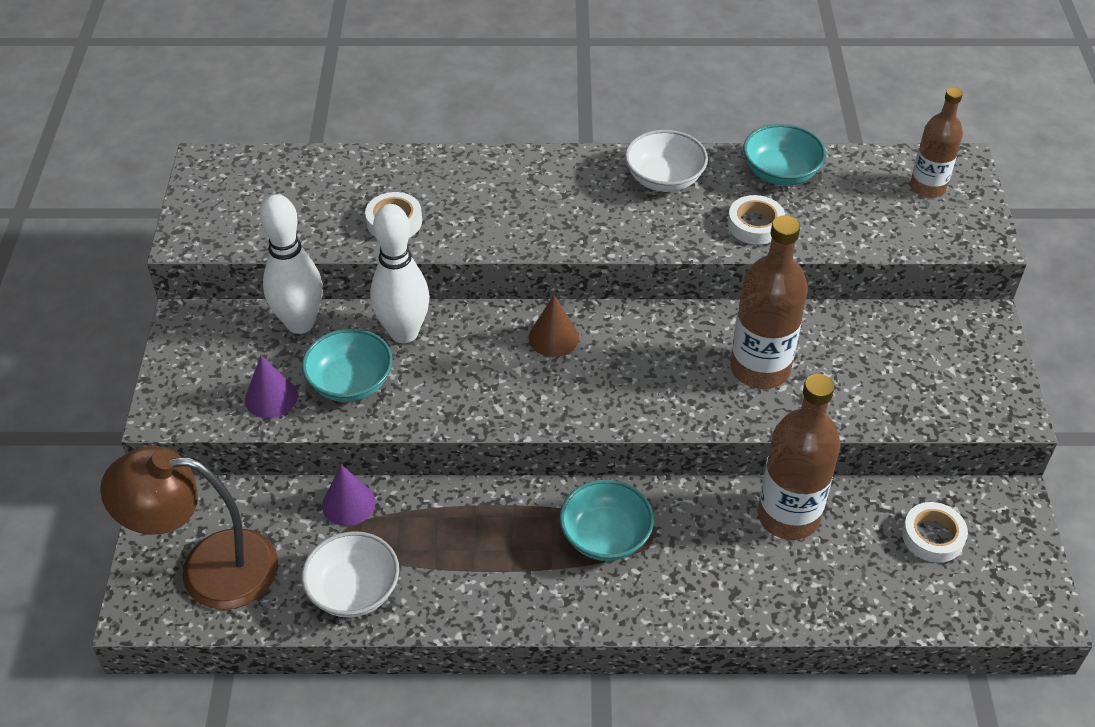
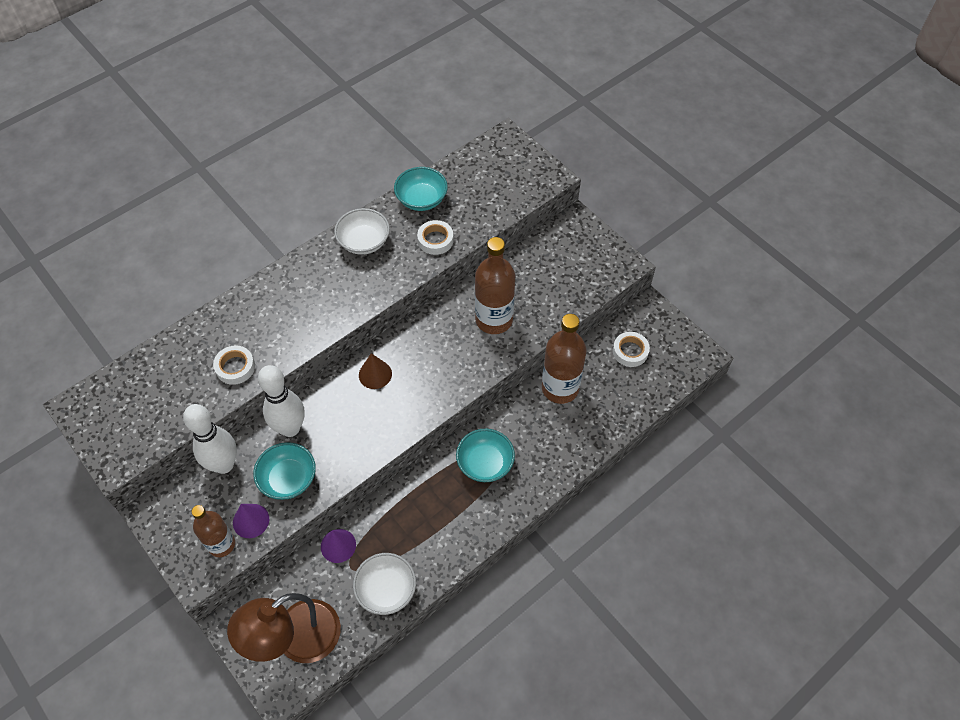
camera: 40 degrees left, 10 degrees up
(927, 187) = (501, 163): brown bottle -> brown bottle (221, 544)

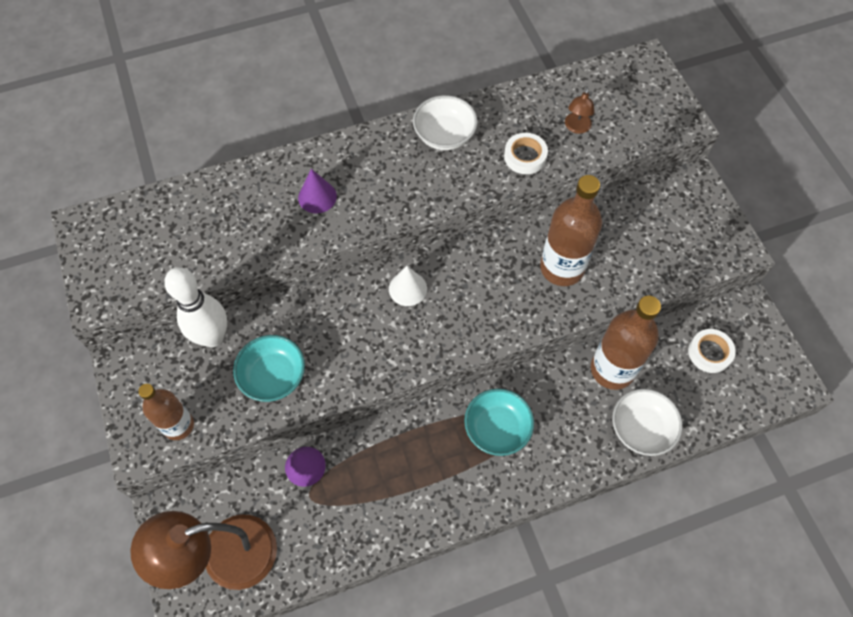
camera: 20 degrees right, 5 degrees up
(235, 367) = (257, 234): white tape -> none
(251, 520) = (218, 410): purple cone -> purple cone (317, 197)
(290, 428) = (296, 320): white bowling pin -> none
(375, 374) = (407, 288): brown cone -> white cone
(386, 590) = (338, 536): white bowl -> white bowl (641, 429)
(421, 199) = (525, 105): turquoise bowl -> none
(468, 206) = (576, 128): none -> brown lamp

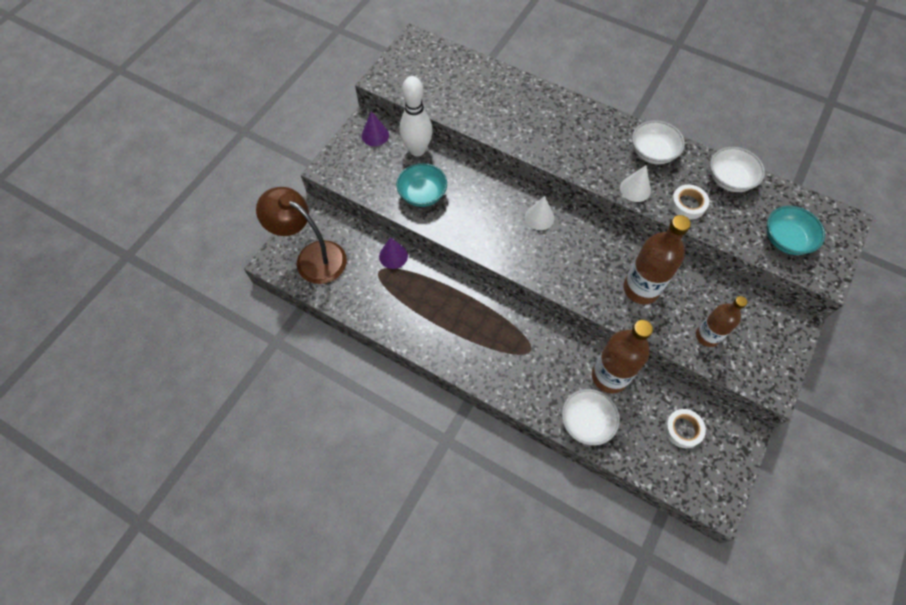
camera: 50 degrees right, 0 degrees up
(178, 425) = (356, 174): brown bottle -> brown bottle (707, 336)
(317, 197) = (541, 123): purple cone -> purple cone (375, 135)
(469, 183) = (635, 189): none -> white cone
(497, 428) = (506, 337): turquoise bowl -> turquoise bowl (786, 239)
(530, 103) = (729, 179): none -> white bowl
(576, 128) = (743, 217): brown lamp -> none

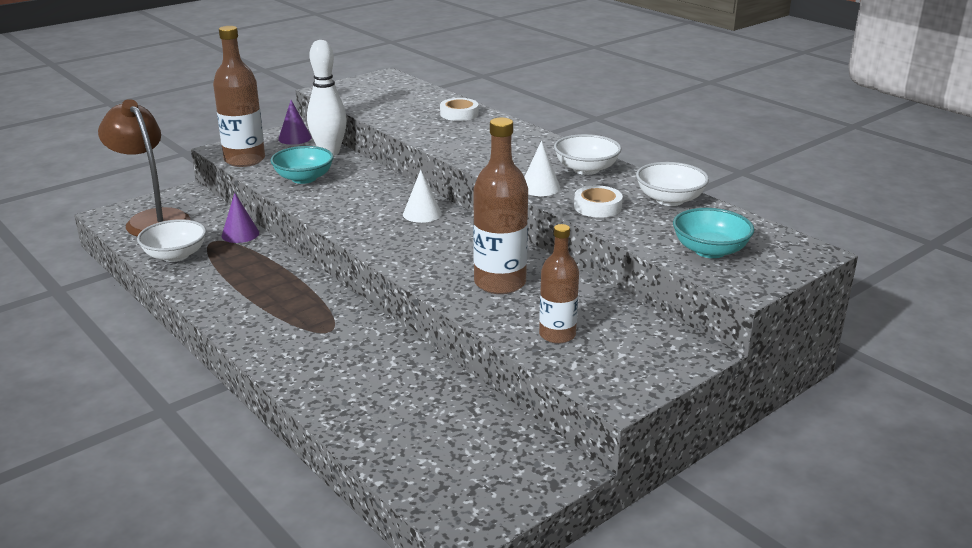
camera: 20 degrees right, 35 degrees down
(586, 422) = (344, 403): white bowl -> white bowl (175, 255)
(609, 376) = (412, 373): brown bottle -> brown bottle (244, 160)
(683, 429) = (474, 442): white tape -> white tape (459, 114)

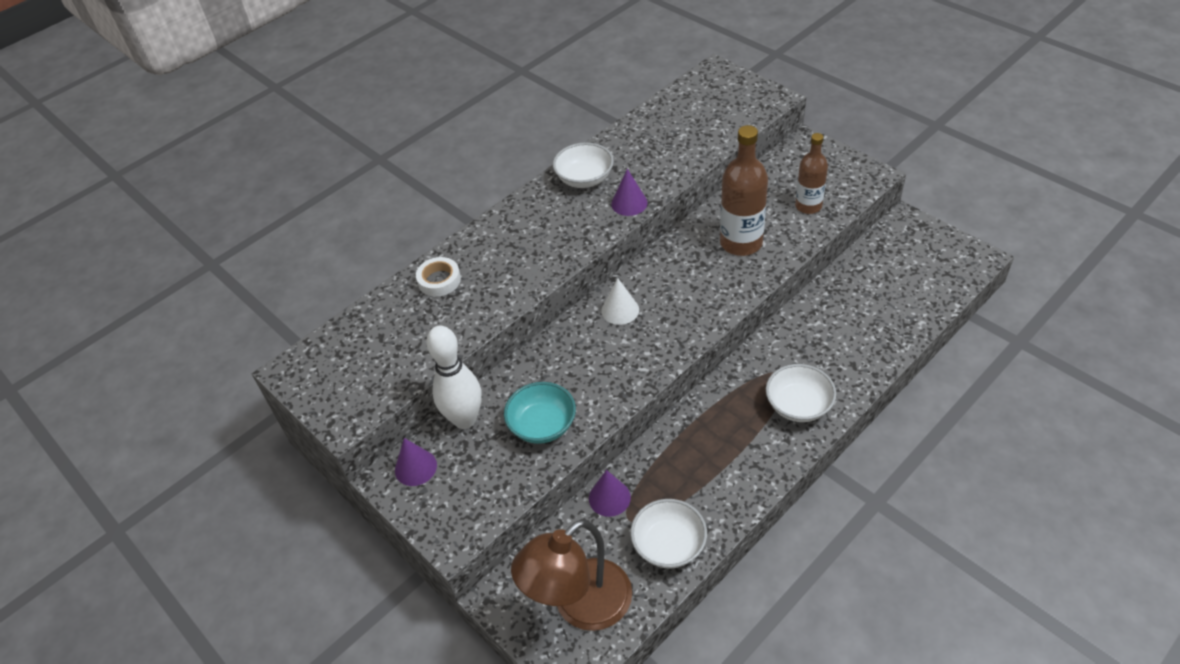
camera: 90 degrees left, 20 degrees up
(244, 160) = (489, 501): brown bottle -> none
(540, 187) = (629, 203): white cone -> purple cone
(597, 207) = (663, 168): white tape -> none
(669, 200) = (641, 131): white bowl -> white bowl (798, 405)
(710, 250) = (726, 112): turquoise bowl -> none

